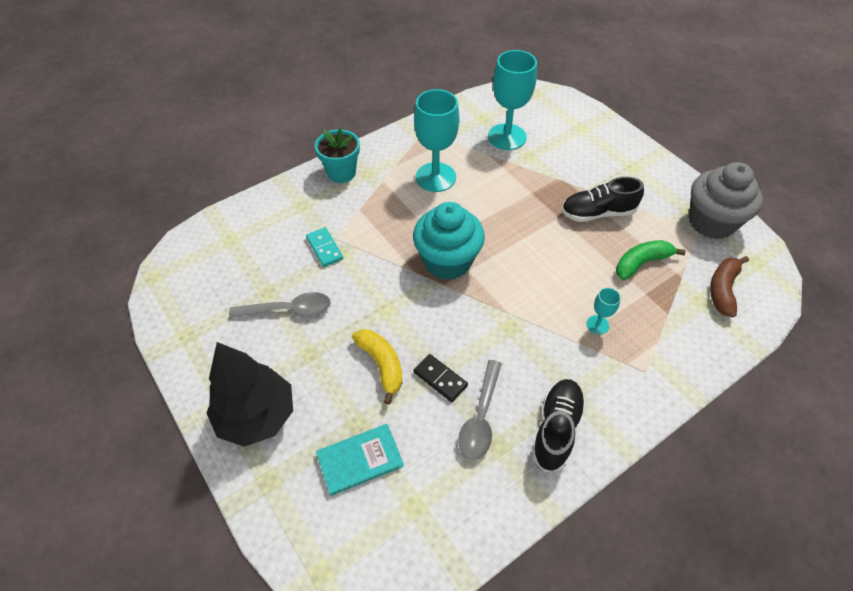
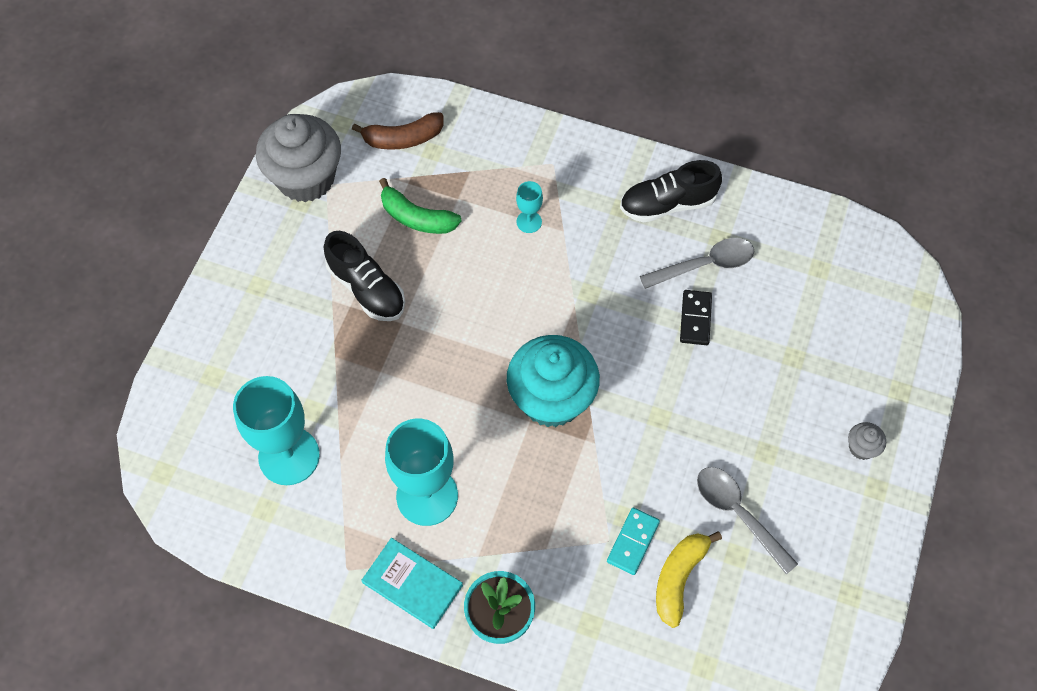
camera: 125 degrees left, 10 degrees up
(257, 416) = (861, 447): black tree -> grey cupcake
(360, 460) = (821, 333): turquoise book -> turquoise book (412, 584)
(382, 365) = (723, 378): yellow banana -> yellow banana (678, 578)

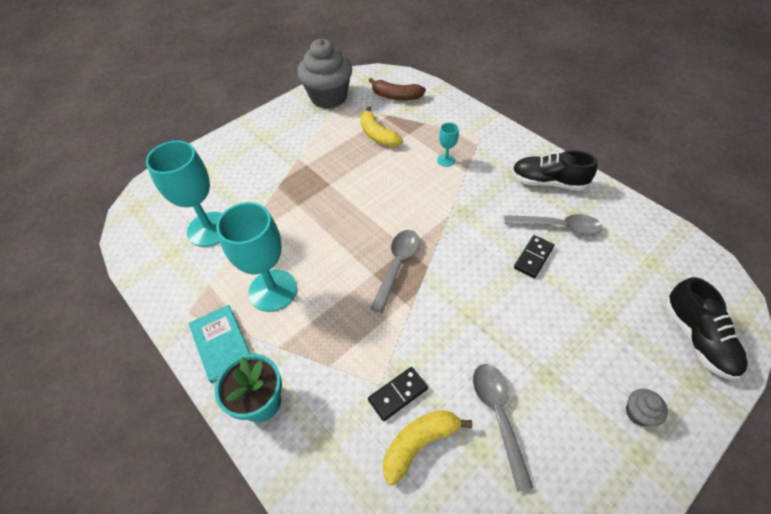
camera: 30 degrees right, 10 degrees down
(367, 288) = (322, 159): black shoe -> black shoe (697, 338)
(417, 218) = (377, 135): green banana -> yellow banana
(551, 399) = (397, 266): turquoise cupcake -> grey spoon
(633, 542) = (398, 394): turquoise domino -> black domino

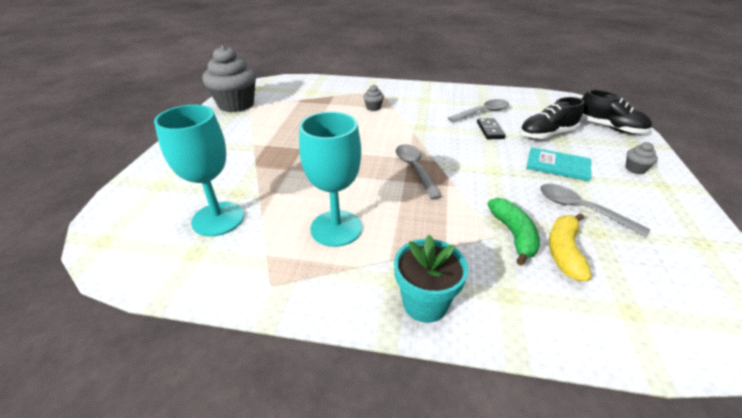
camera: 40 degrees left, 15 degrees down
(221, 343) = (334, 287): turquoise book -> turquoise book (557, 166)
(377, 135) = (305, 111): yellow banana -> none
(396, 96) = (293, 89): brown banana -> none
(398, 394) = (513, 234): black domino -> green banana
(446, 160) = (373, 107): turquoise goblet -> grey cupcake
(548, 182) = (449, 96): black shoe -> black shoe (547, 134)

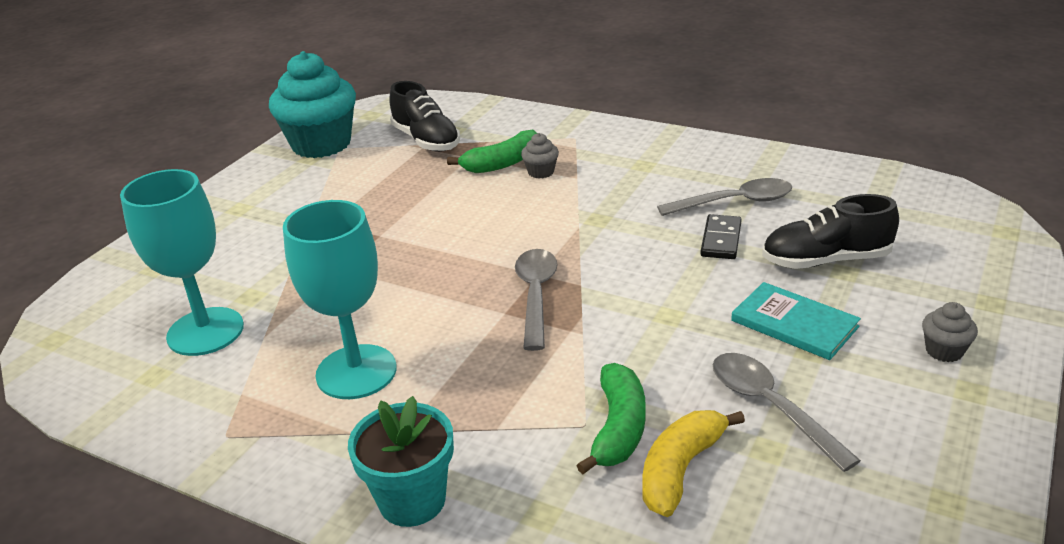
camera: 20 degrees right, 5 degrees down
(236, 105) = (321, 144): grey cupcake -> turquoise cupcake
(349, 105) = (503, 163): none -> green banana
(609, 128) = (968, 262): black shoe -> black shoe (426, 140)

